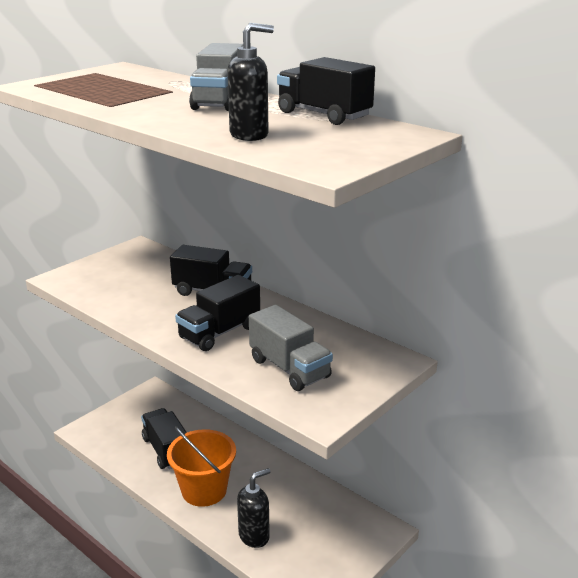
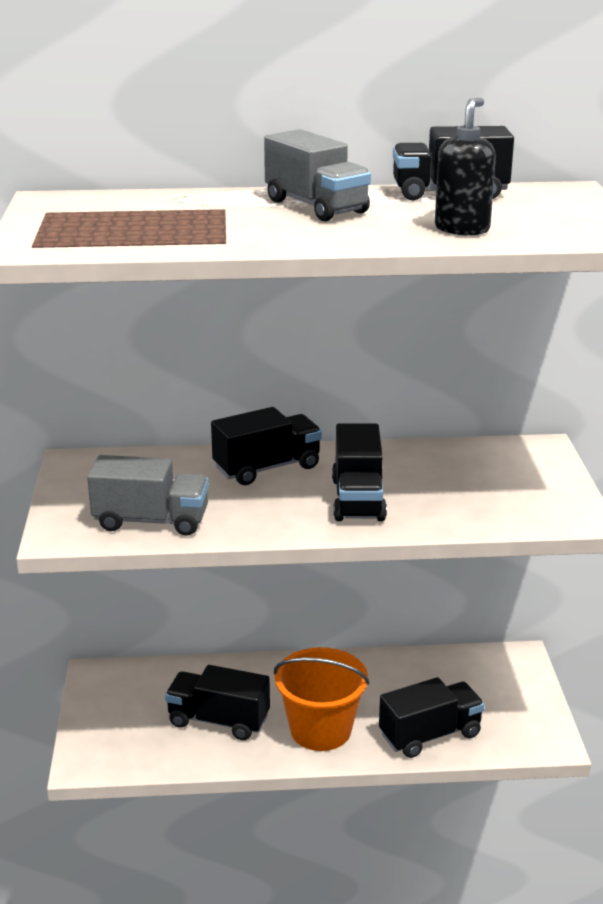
camera: 45 degrees left, 0 degrees up
(254, 536) = (430, 735): black soap dispenser -> black truck
(289, 368) = (480, 497): grey truck -> grey truck (151, 521)

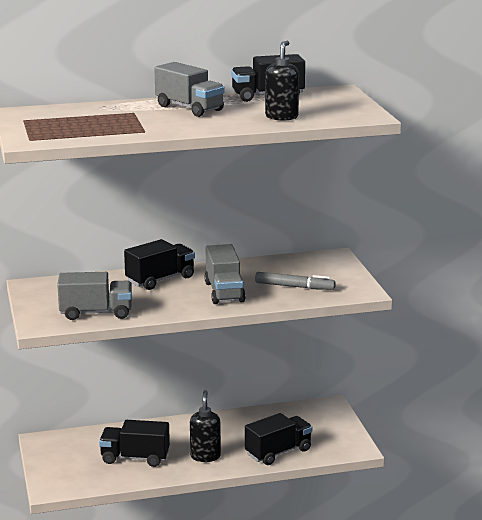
camera: 10 degrees left, 5 degrees down
(320, 730) = (205, 456): orange bucket -> black soap dispenser
(358, 499) = (224, 292): black truck -> grey truck
(470, 499) = (294, 287): none -> grey marker

